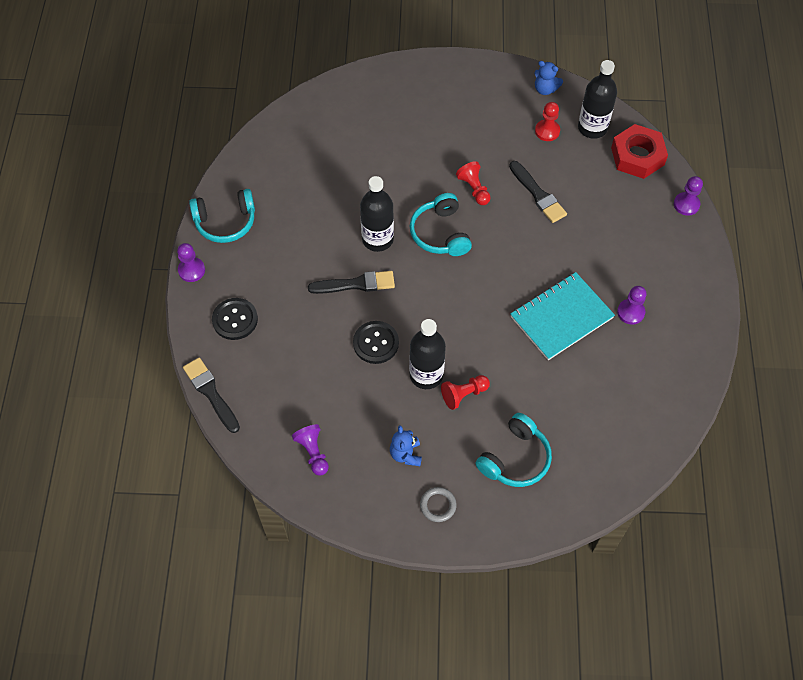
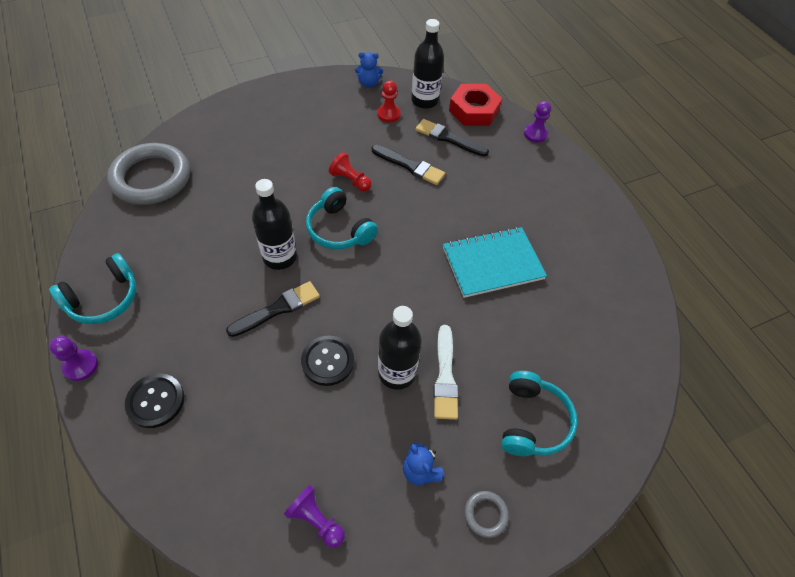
camera: 30 degrees left, 5 degrees down
(211, 393) = (158, 503): black brush -> black brush (448, 138)
(301, 124) = (151, 178): none -> grey ring
(464, 394) = (445, 376): red pawn -> white brush
(561, 317) = (492, 263): turquoise notebook -> turquoise notebook turned 45 degrees clockwise
(630, 312) = (548, 236): purple pawn -> none

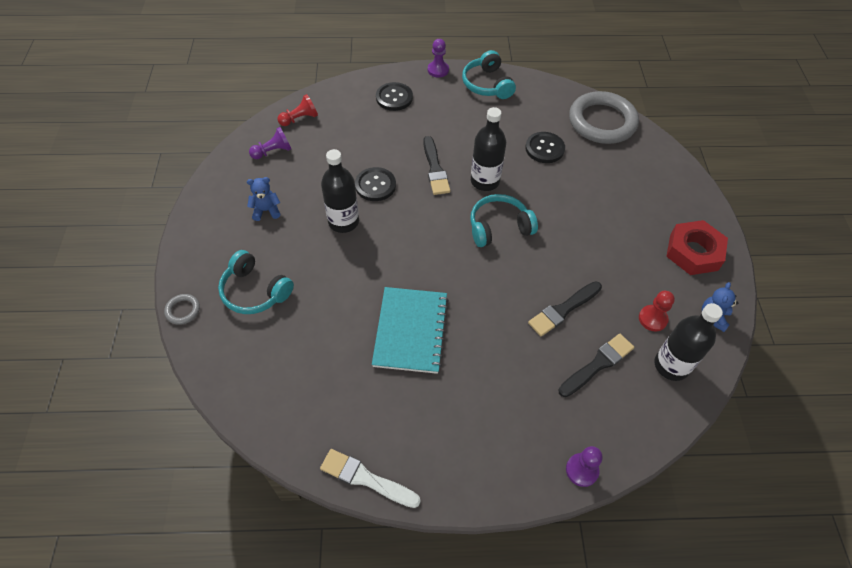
camera: 115 degrees right, 0 degrees up
(210, 217) = (544, 148): none -> black button
(350, 180) = (558, 253): red pawn -> red pawn (299, 119)
(445, 376) = (323, 250): white brush -> white brush (366, 478)
(474, 110) = (643, 415): red nut -> red nut (693, 252)
(485, 514) = (216, 234): grey ring -> grey ring (183, 310)

